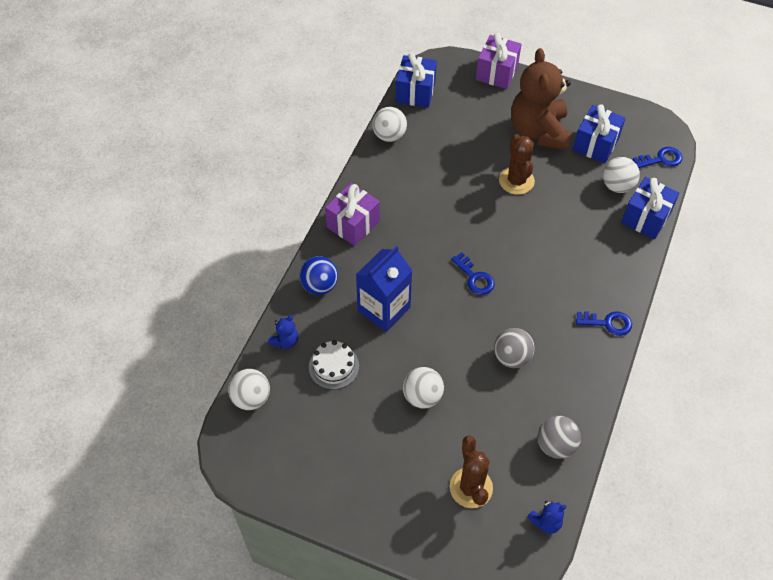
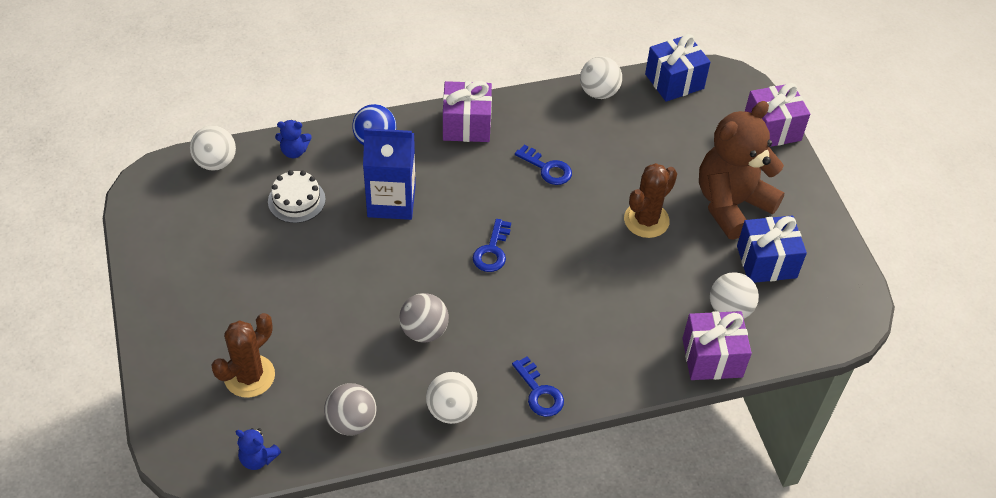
camera: 50 degrees right, 5 degrees down
(422, 396) = (319, 284): white ball -> white ball (451, 410)
(646, 218) = (712, 358): blue gift -> purple gift
(661, 159) = (810, 331): blue key -> blue key (547, 168)

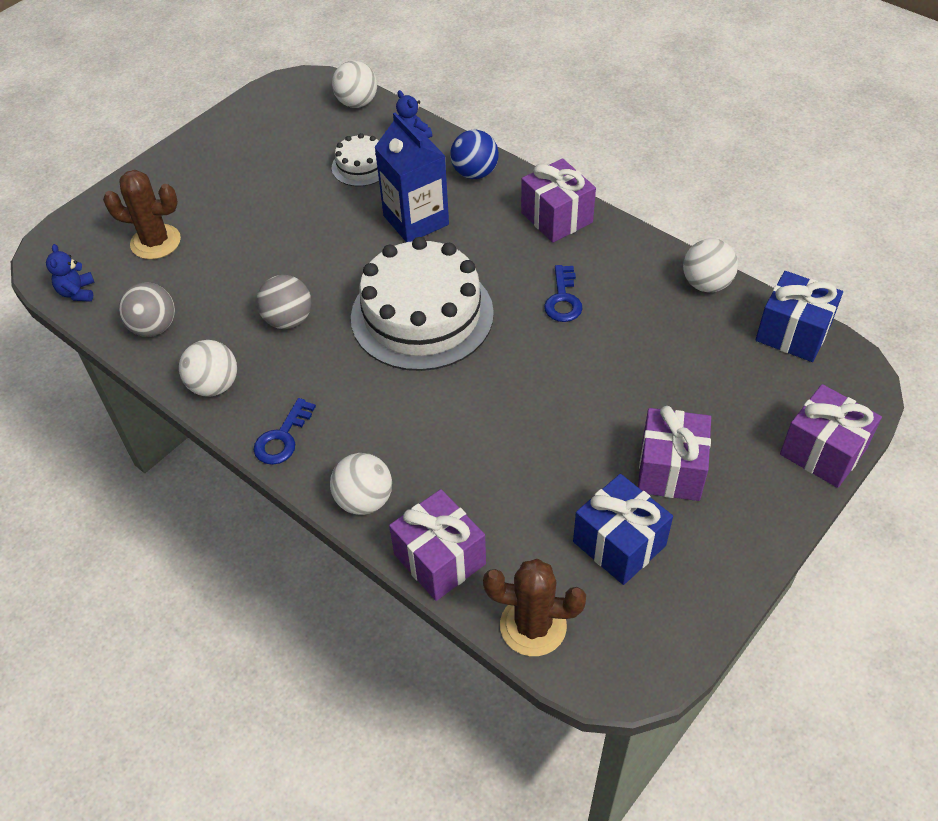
camera: 60 degrees right, 0 degrees up
(492, 251) = (422, 315): blue key -> white cake
(646, 220) = (574, 409): brown cactus -> brown cactus (533, 626)
(729, 310) = (519, 542): white ball -> white ball (364, 500)
(731, 204) = (670, 470): brown teddy bear -> purple gift

